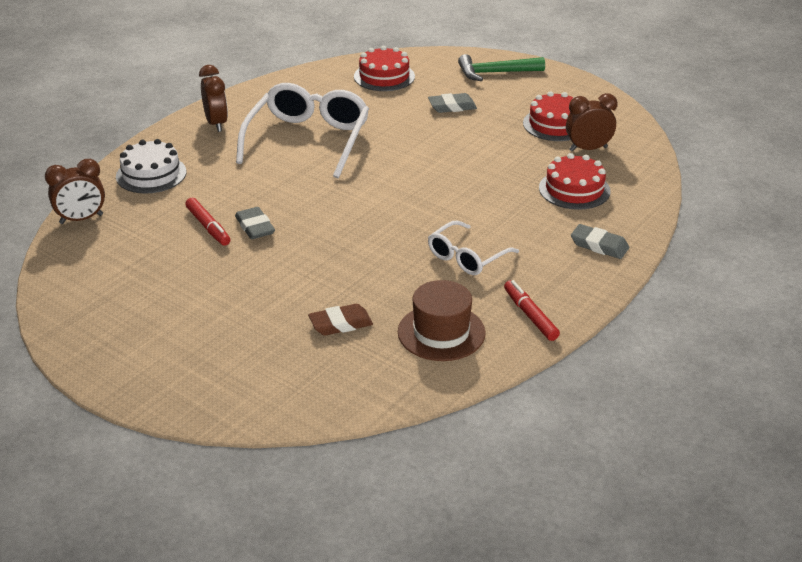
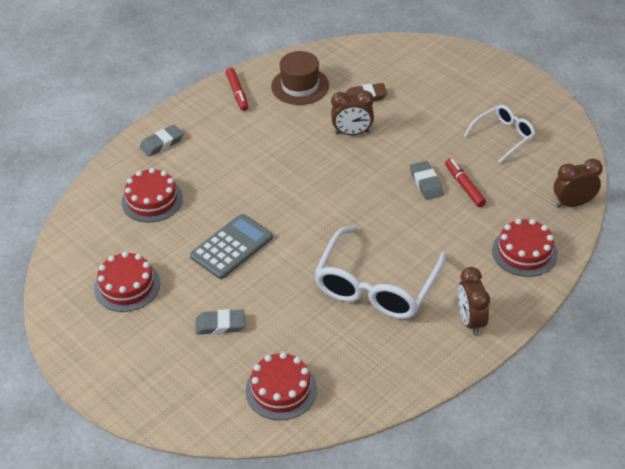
camera: 170 degrees left, 10 degrees up
(151, 174) = (524, 252): white cake -> red cake
(465, 158) = (231, 247): none -> grey calculator
(466, 257) = (265, 141): white glasses -> white glasses (503, 136)
(495, 73) = (151, 383): green hammer -> none
(588, 149) = (114, 248): brown clock -> brown clock (352, 133)
(599, 245) = (162, 143): grey eraser -> grey eraser turned 75 degrees counterclockwise

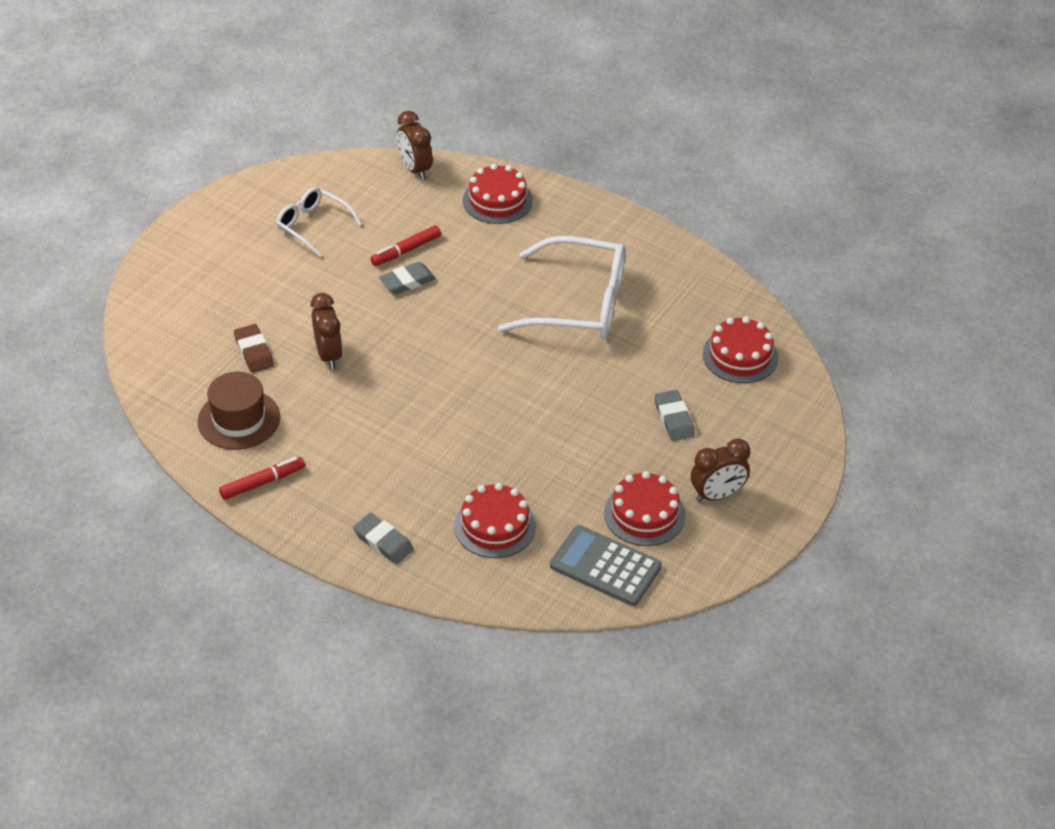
camera: 105 degrees left, 0 degrees up
(231, 247) = (555, 432): grey calculator -> grey calculator (605, 566)
(470, 321) = (604, 232): brown clock -> brown clock (717, 495)

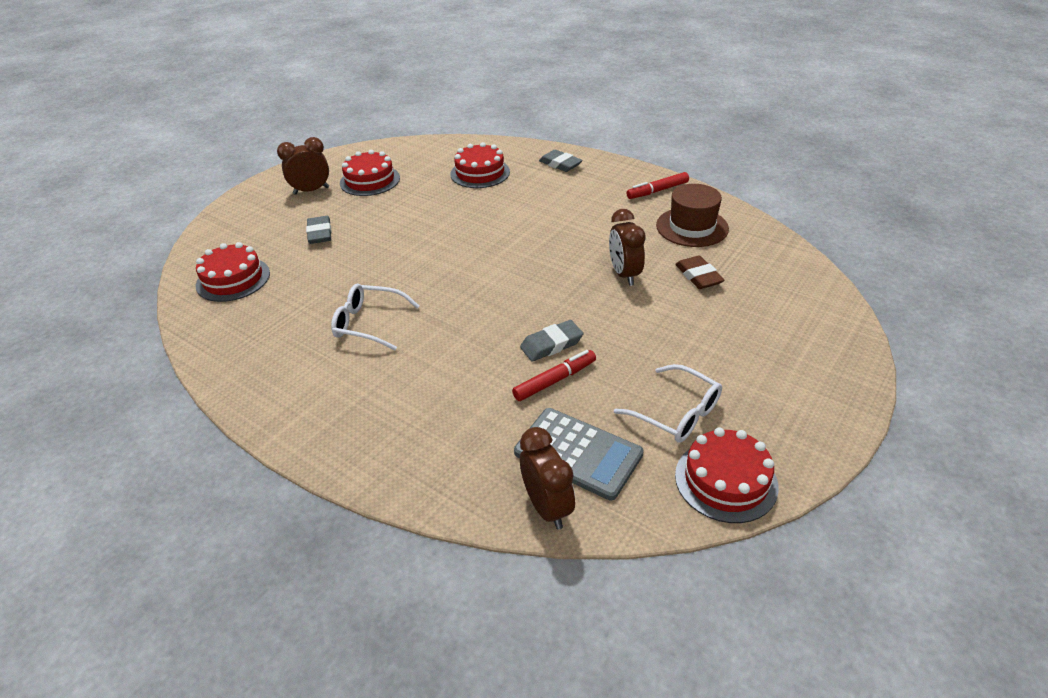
camera: 175 degrees left, 5 degrees down
(497, 200) = (434, 453): red cake -> red cake (726, 480)
(579, 304) = (368, 323): white glasses -> white glasses, size x0.56
(605, 566) = (407, 157): grey calculator -> grey calculator (578, 453)

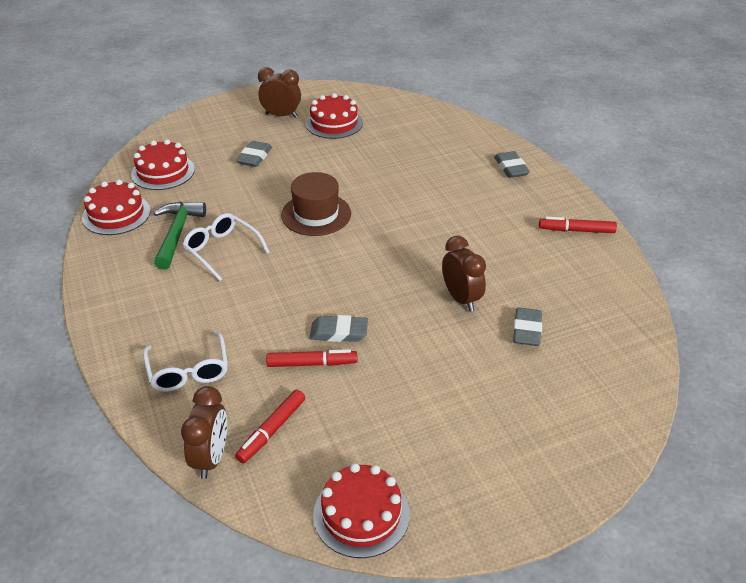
camera: 30 degrees right, 0 degrees up
(306, 327) = (177, 234): none -> green hammer
(480, 173) = (431, 150): red cake -> red cake (116, 214)
(578, 453) = (272, 430): grey calculator -> red marker
(624, 274) = (461, 299): brown clock -> brown clock turned 135 degrees clockwise
(677, 413) = (379, 440): white glasses -> white glasses (188, 371)
(692, 227) = (572, 280): brown hat -> brown hat (316, 214)
(698, 276) = (527, 330): brown eraser -> grey eraser

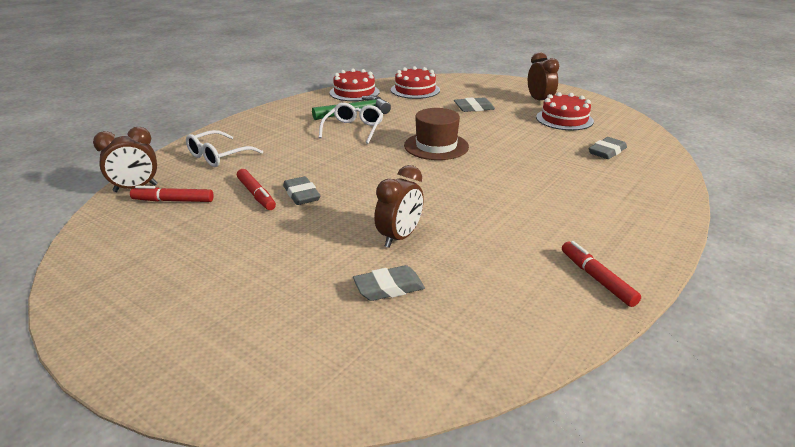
camera: 60 degrees right, 10 degrees down
(361, 514) = (94, 263): red cake -> none
(511, 168) = (642, 210): grey eraser -> grey eraser (607, 152)

